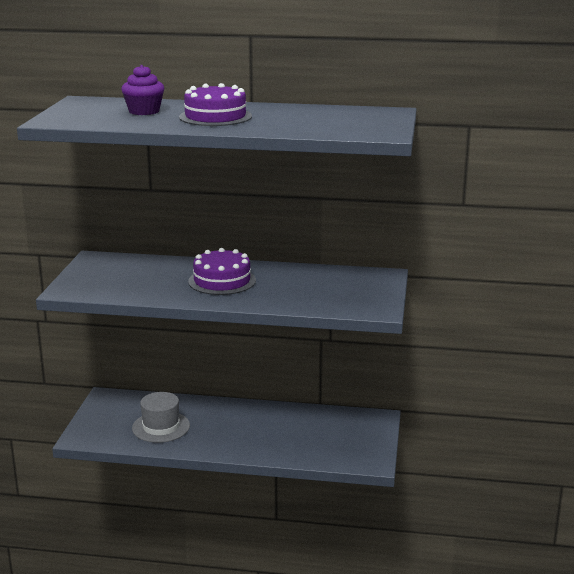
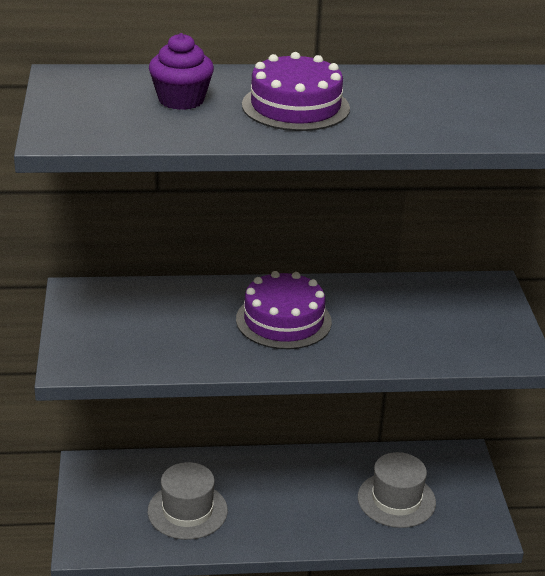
camera: 15 degrees left, 10 degrees up
(314, 437) = (396, 500): none -> grey hat

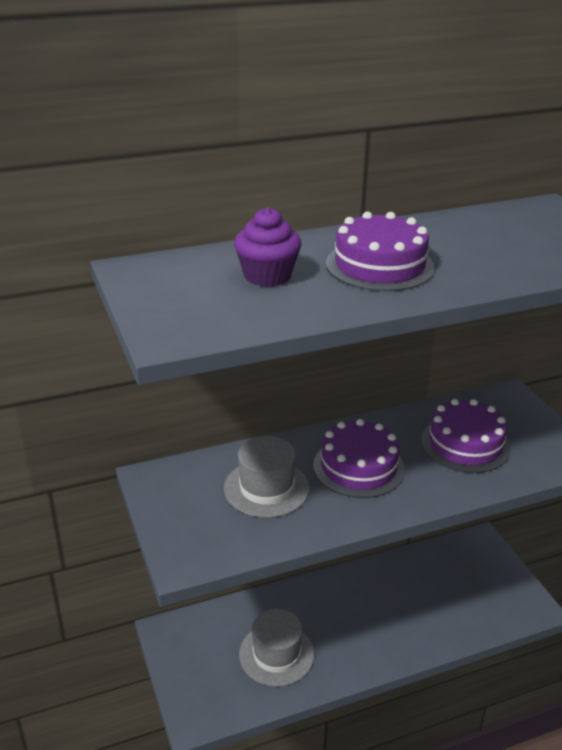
camera: 15 degrees left, 0 degrees up
(396, 500) = (448, 596): grey hat -> grey hat (266, 488)
(409, 321) = (465, 444): none -> purple cake

